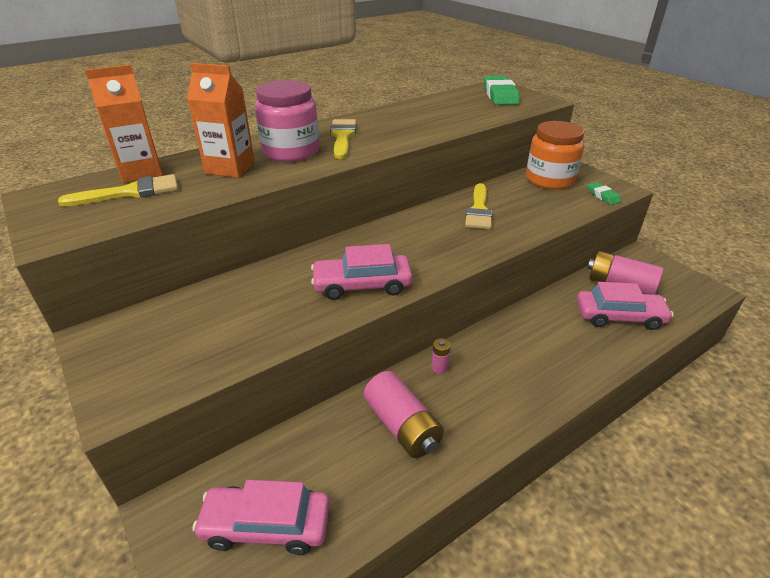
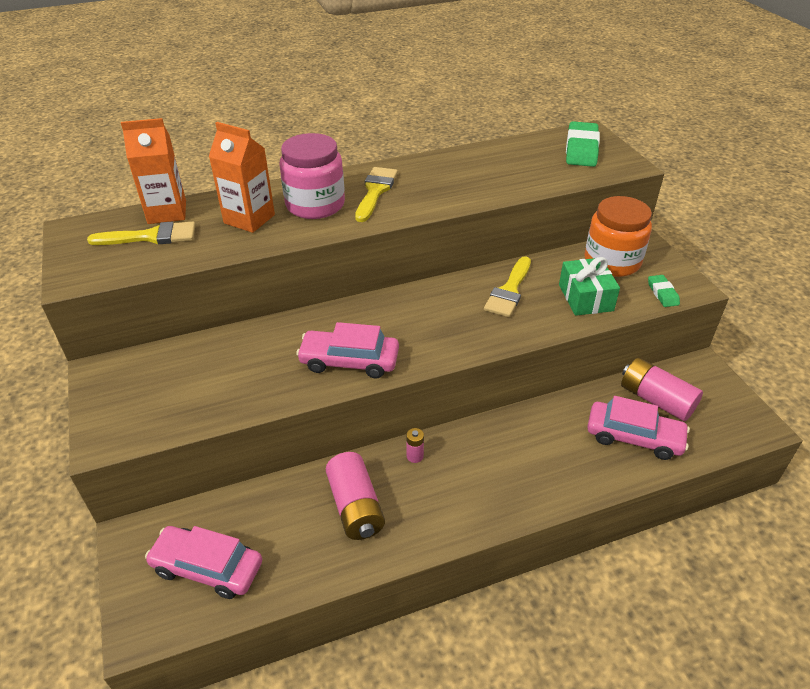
camera: 15 degrees right, 5 degrees up
(544, 207) = (585, 297): none -> green gift

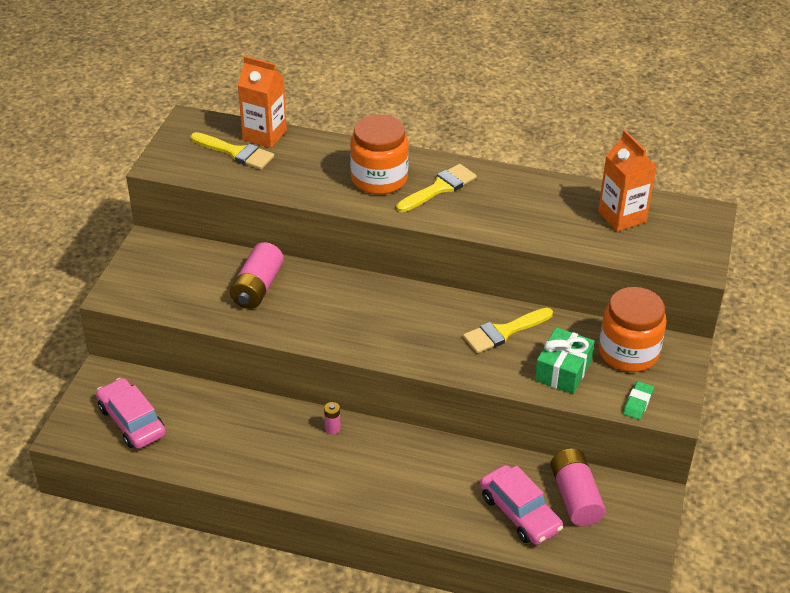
camera: 35 degrees right, 0 degrees up
(249, 219) = (317, 169): orange carton -> orange carton (622, 217)
(315, 205) = (379, 179): pink jar -> orange jar
(349, 361) = (318, 323): pink car -> none
(355, 506) = (257, 438): pink battery -> pink battery (257, 287)
(581, 149) = (675, 228): green eraser -> none

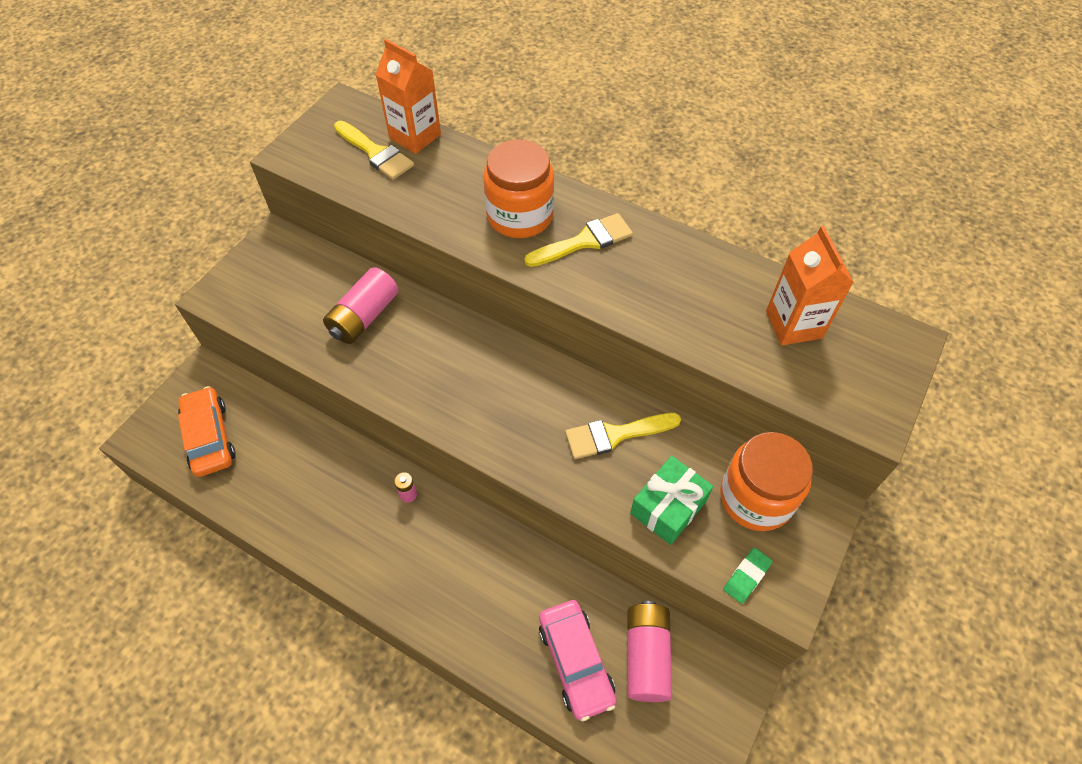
camera: 15 degrees right, 15 degrees up
(132, 421) = (210, 437): pink car -> orange car

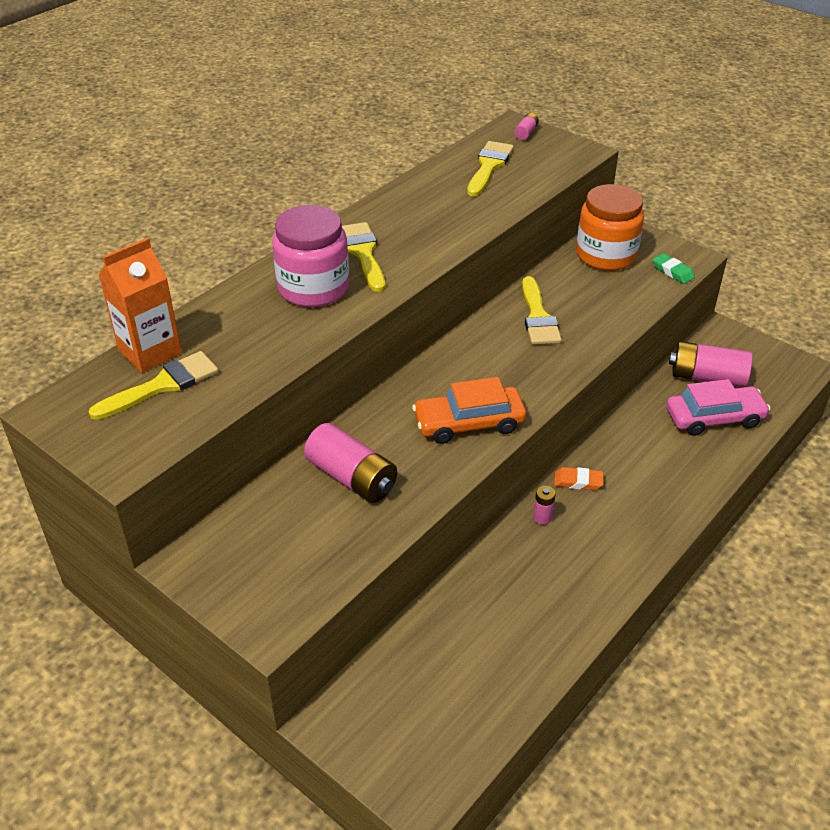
camera: 80 degrees left, 15 degrees down
(210, 437) = (436, 711): orange car -> orange car (469, 423)
(458, 522) = (578, 481): none -> orange eraser
(520, 216) = (313, 288): orange jar -> pink jar
(668, 507) = (611, 299): green gift -> none
(793, 324) = (489, 166): orange carton -> yellow brush
(893, 354) = (526, 133): none -> pink battery

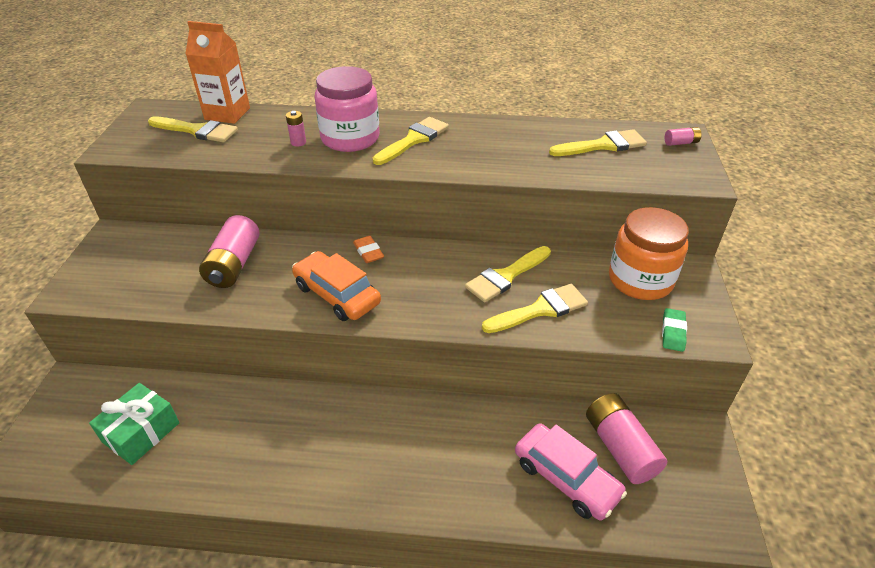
camera: 55 degrees right, 0 degrees up
(460, 674) = (141, 432): none -> green gift
(542, 517) = (335, 407): pink battery -> pink battery (298, 142)
(578, 481) = (395, 412): orange eraser -> orange eraser (368, 252)
(594, 318) = (540, 309): none -> yellow brush

